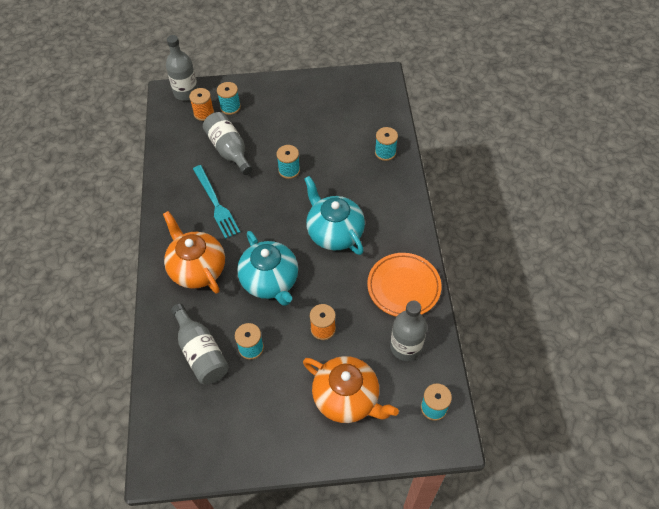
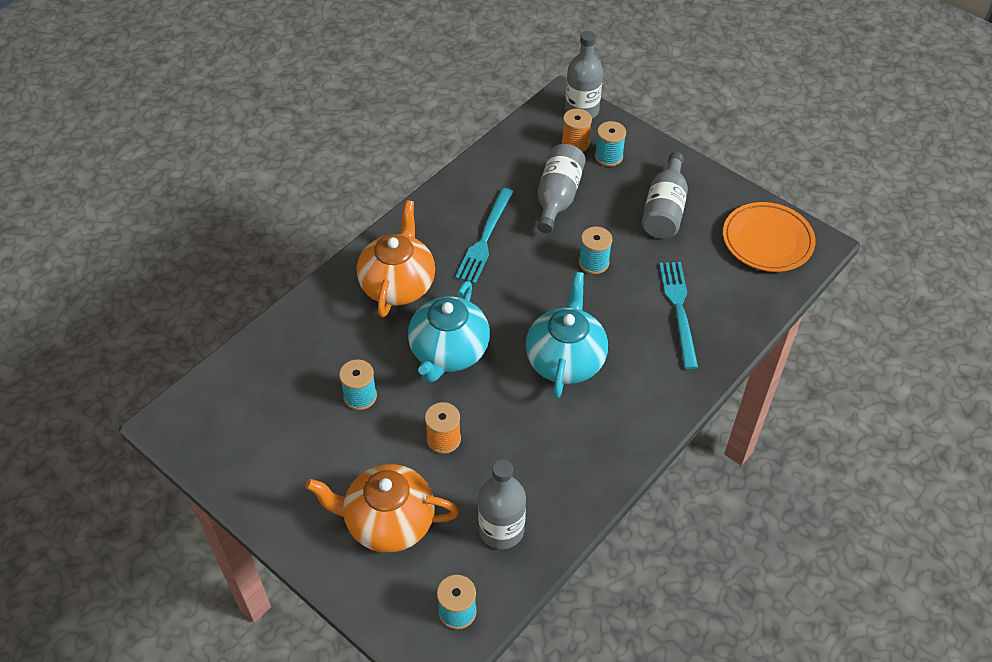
camera: 45 degrees right, 5 degrees down
(201, 352) = (314, 361): grey bottle -> grey bottle (664, 209)
(347, 398) = (388, 522): orange teapot -> orange teapot turned 105 degrees clockwise
(358, 160) = (679, 310): none -> turquoise fork
(385, 152) = (719, 324): turquoise spool -> none
(403, 287) = (571, 472): orange plate -> orange plate (767, 241)

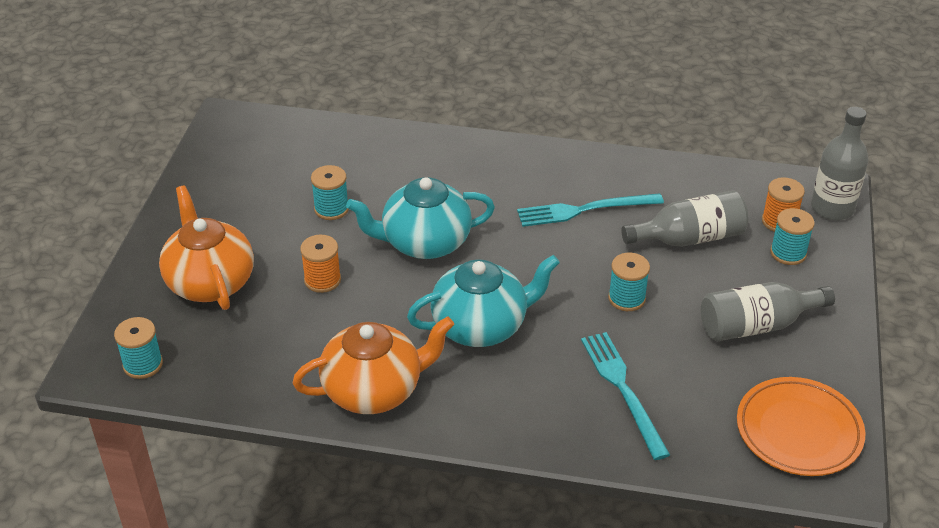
camera: 60 degrees right, 10 degrees down
(398, 284) = (476, 178): orange teapot -> orange teapot (374, 390)
(501, 530) = (247, 359): grey bottle -> none
(679, 310) = (623, 389): turquoise fork -> turquoise fork turned 75 degrees counterclockwise

